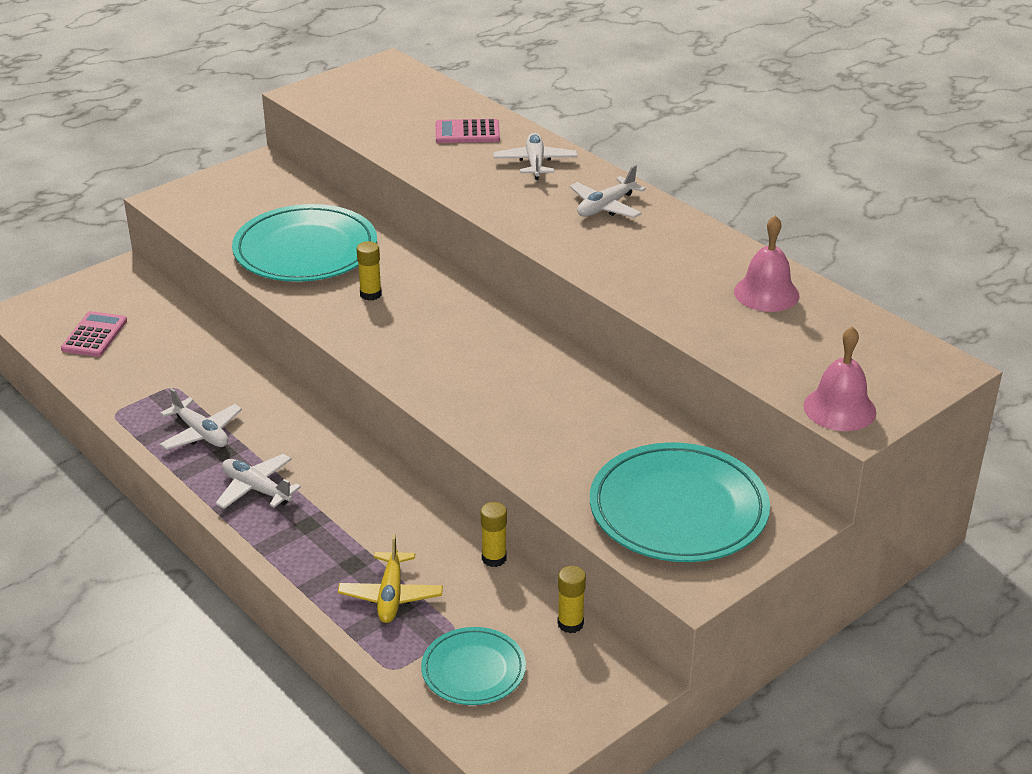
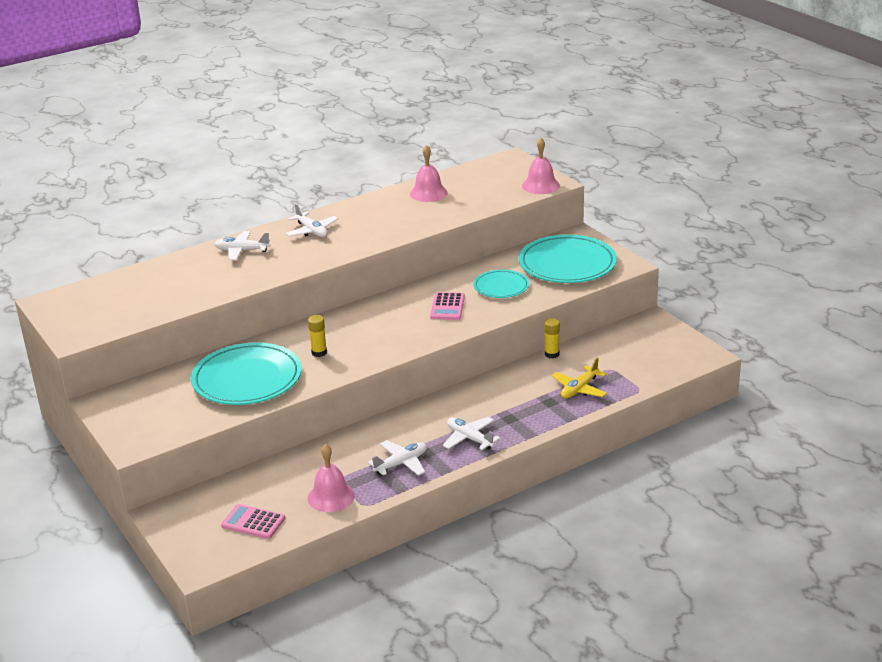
camera: 80 degrees left, 5 degrees down
(136, 385) = (331, 497): none -> pink bell
(256, 489) = (470, 438): white plane -> white plane turned 90 degrees clockwise
(391, 595) = (579, 389): yellow plane -> yellow plane turned 120 degrees clockwise
(467, 132) = (183, 273): pink calculator -> pink calculator (447, 307)
(473, 670) = (641, 364): turquoise plate -> turquoise plate (501, 287)
(570, 624) = (608, 334): yellow glue stick -> none

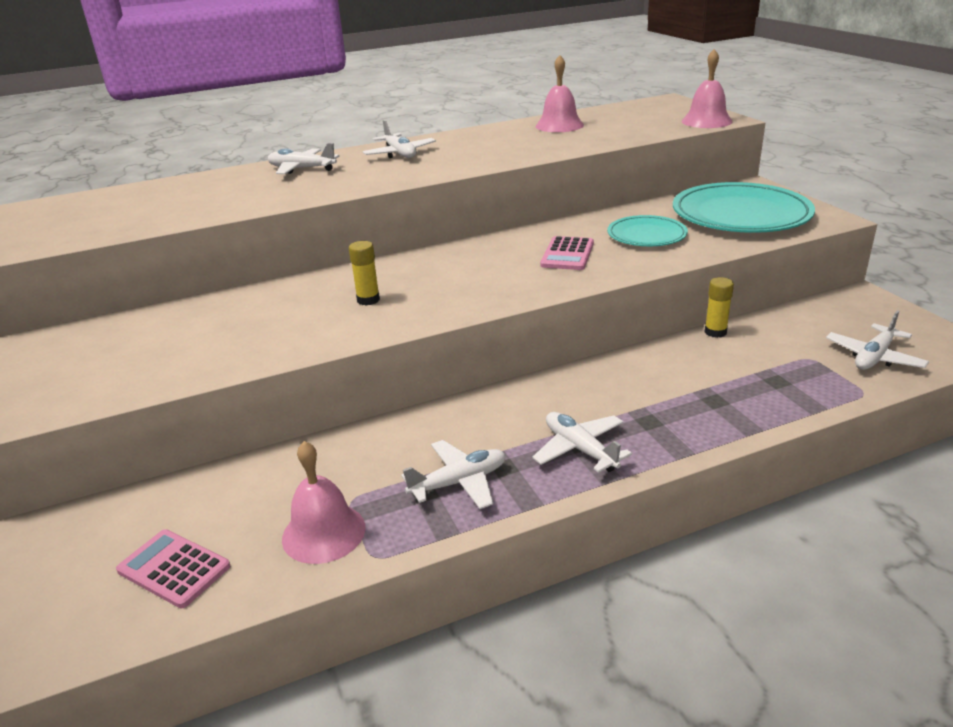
camera: 10 degrees right, 0 degrees up
(247, 379) = (249, 328): turquoise plate -> none
(579, 389) = (762, 384): yellow plane -> none
(650, 365) = (874, 357): none -> white plane

